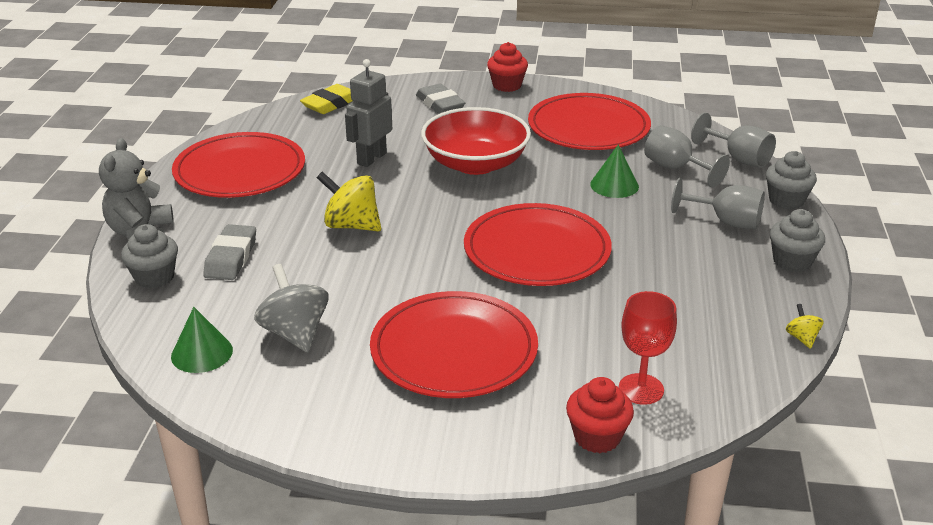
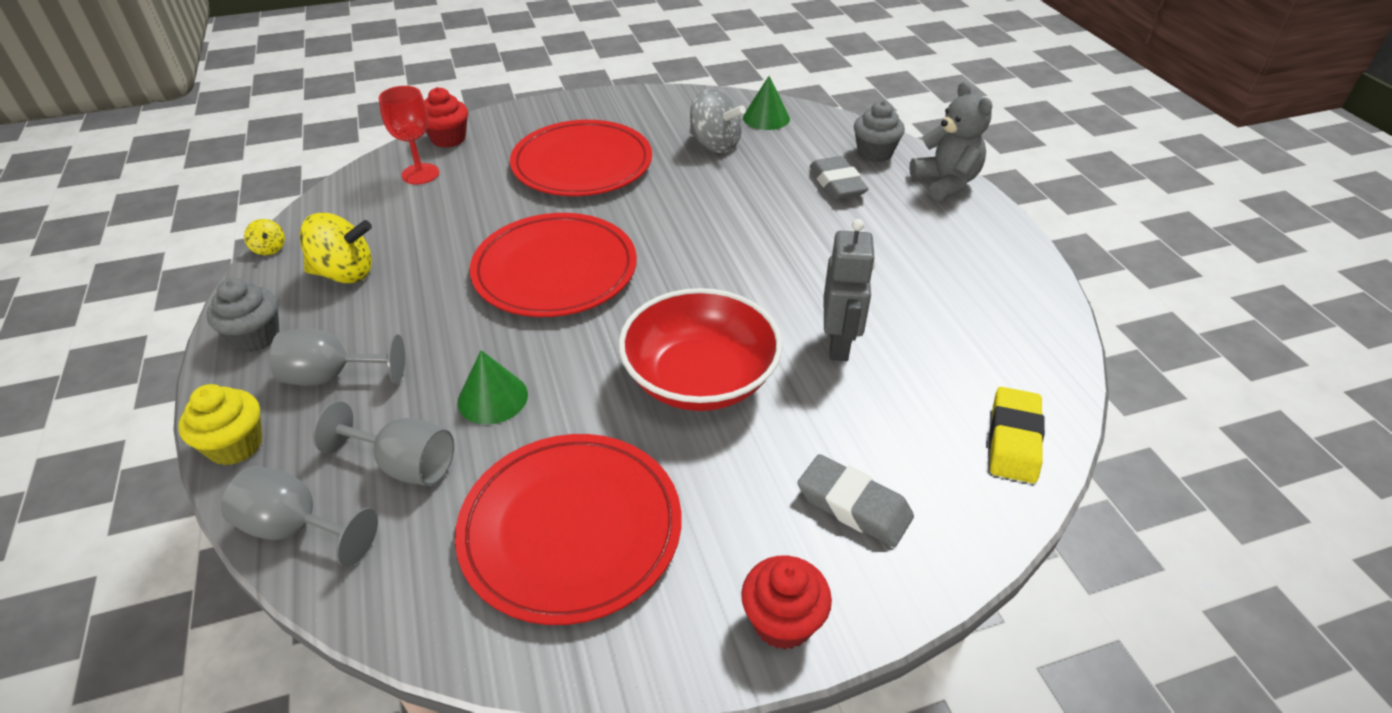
camera: 155 degrees right, 10 degrees up
(240, 171) = (962, 276): red plate -> none
(351, 225) = (766, 244): yellow spinning top -> yellow spinning top (345, 273)
(786, 200) = (236, 445): grey cupcake -> yellow cupcake

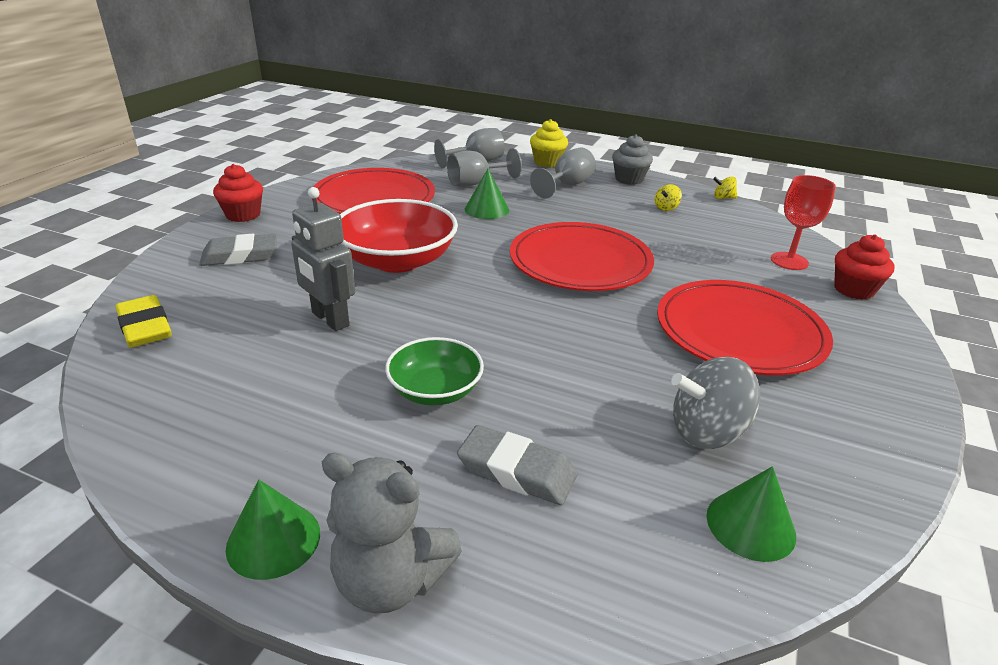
camera: 130 degrees right, 10 degrees down
(345, 273) = (666, 208): yellow spinning top -> yellow spinning top, size x0.49
(826, 242) = (435, 390): none -> green bowl
(874, 153) = (543, 568): grey cupcake -> none
(991, 224) = (273, 540): none -> green cone

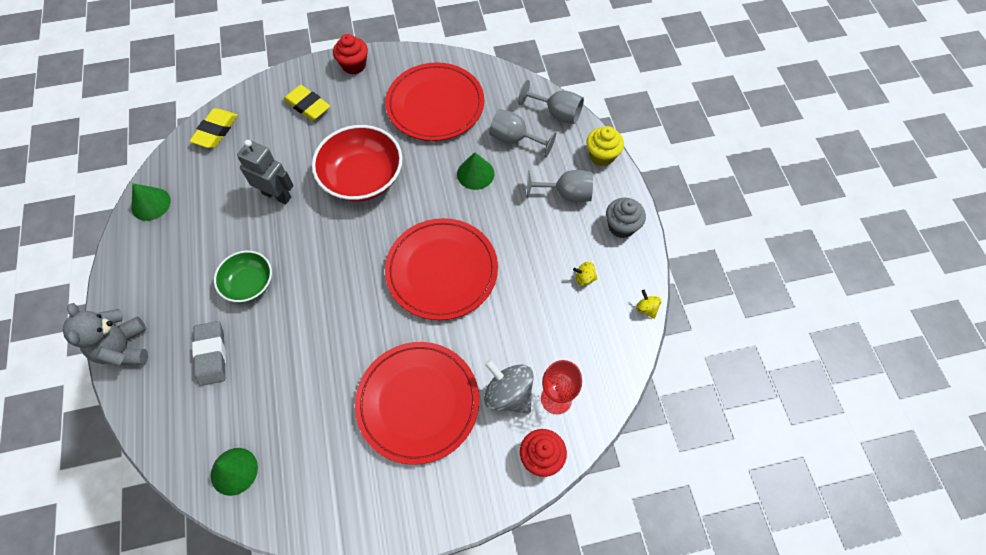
camera: 55 degrees right, 30 degrees up
(240, 256) = (307, 106): grey eraser -> yellow eraser
(273, 540) = (121, 294): green cone -> green cone (151, 204)
(330, 319) = (277, 195): grey robot -> grey robot turned 105 degrees clockwise
(707, 432) = (296, 424): grey spinning top -> grey spinning top (508, 394)

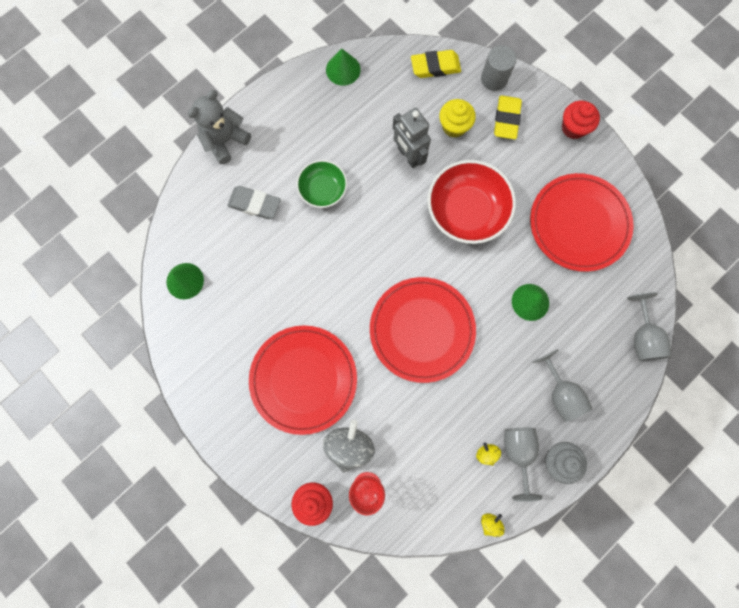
camera: 60 degrees right, 15 degrees up
(211, 355) = (255, 204): grey eraser -> grey eraser turned 60 degrees clockwise
(265, 95) = (494, 79): none -> grey cylinder
(277, 195) = (408, 156): grey robot -> grey robot turned 150 degrees clockwise
(514, 139) = (588, 315): grey goblet -> grey goblet (518, 452)
(602, 155) = (622, 404): yellow cupcake -> yellow cupcake (454, 126)

